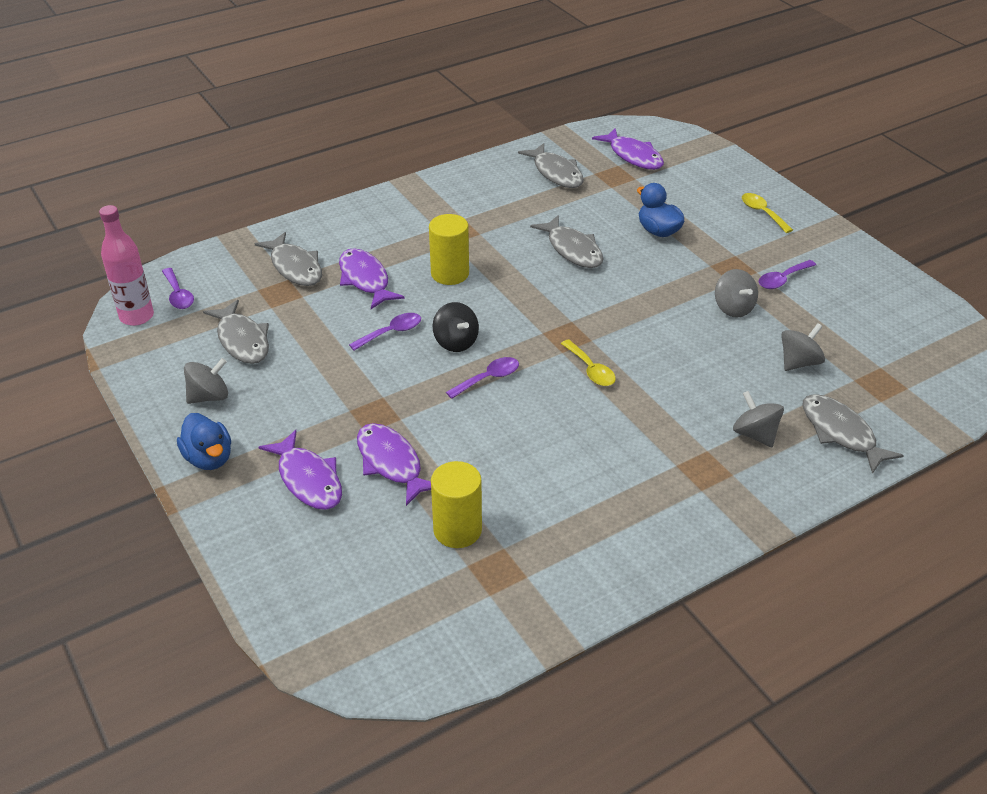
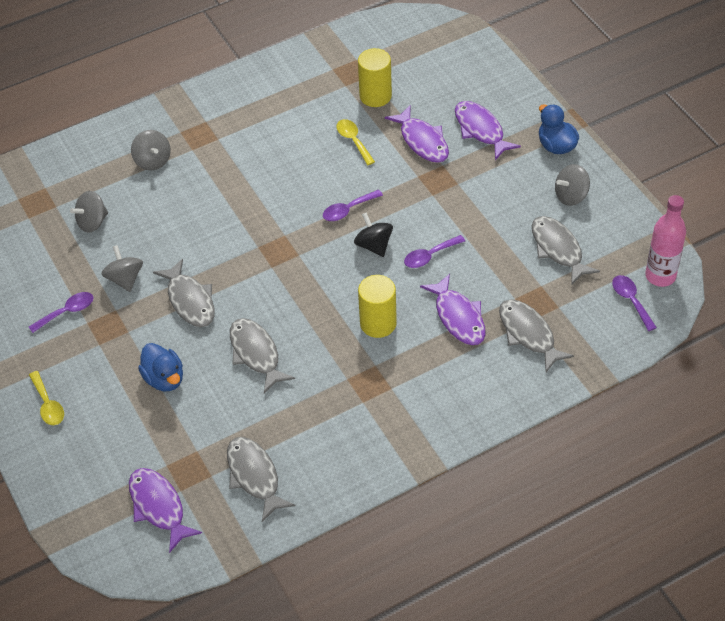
camera: 175 degrees left, 10 degrees up
(591, 370) = (264, 217): yellow spoon -> yellow spoon (353, 141)
(841, 433) = (89, 161): grey fish -> grey fish (190, 300)

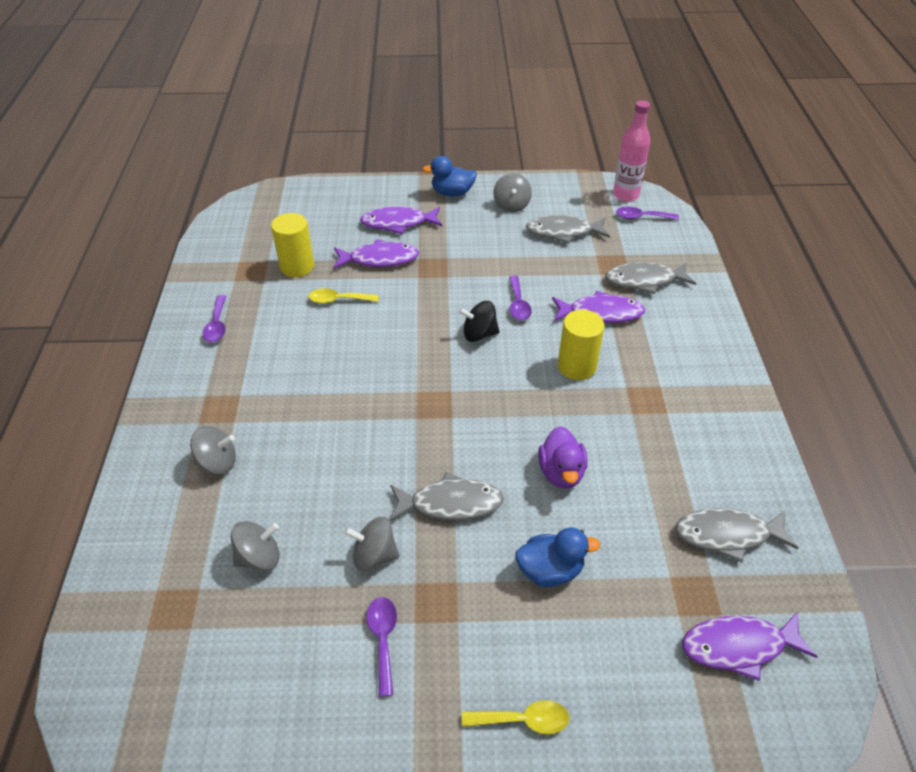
camera: 65 degrees left, 5 degrees down
(92, 222) = (259, 557): grey spinning top -> grey spinning top turned 105 degrees counterclockwise
(256, 354) = (561, 472): grey fish -> purple duck
(348, 210) = (421, 335): purple spoon -> purple spoon (217, 325)

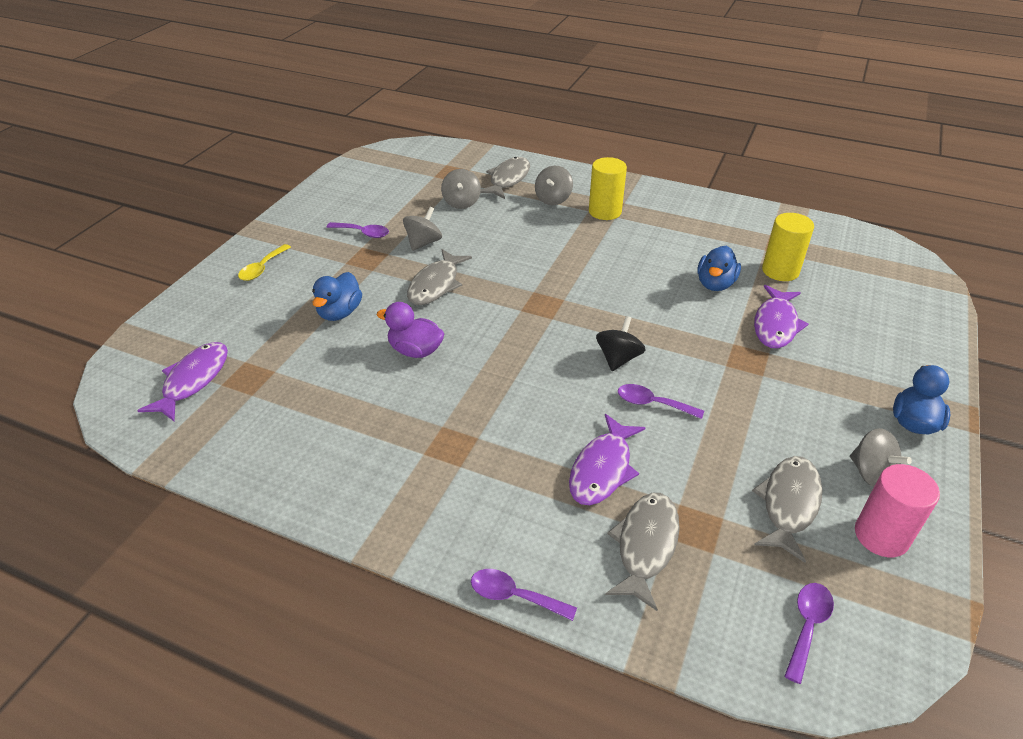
camera: 115 degrees right, 5 degrees down
(217, 325) = (707, 218): purple spoon -> purple spoon (514, 596)
(338, 300) = (715, 284): yellow spoon -> blue duck
(398, 223) = (846, 355): purple fish -> none
(511, 205) = (871, 473): grey spinning top -> grey spinning top turned 150 degrees counterclockwise
(558, 199) = (881, 536): none -> pink cylinder
(576, 366) = (530, 411): yellow cylinder -> yellow cylinder (605, 211)
(625, 195) = (881, 637): pink bottle -> none
(727, 535) = (270, 424): grey fish -> grey fish (508, 179)

